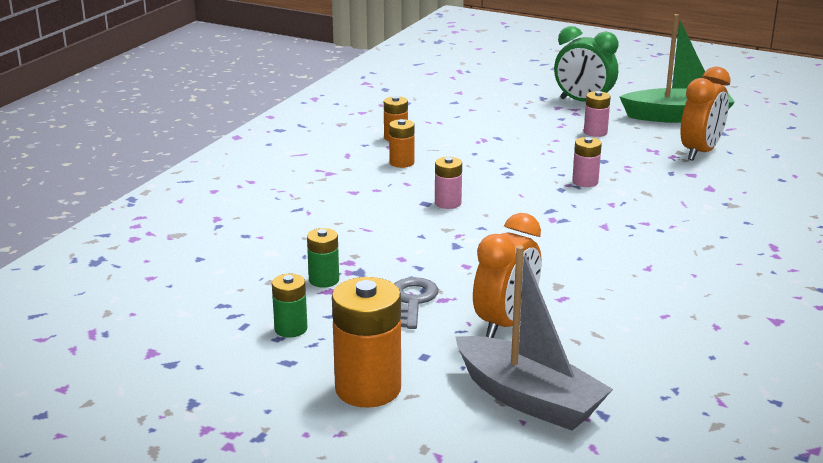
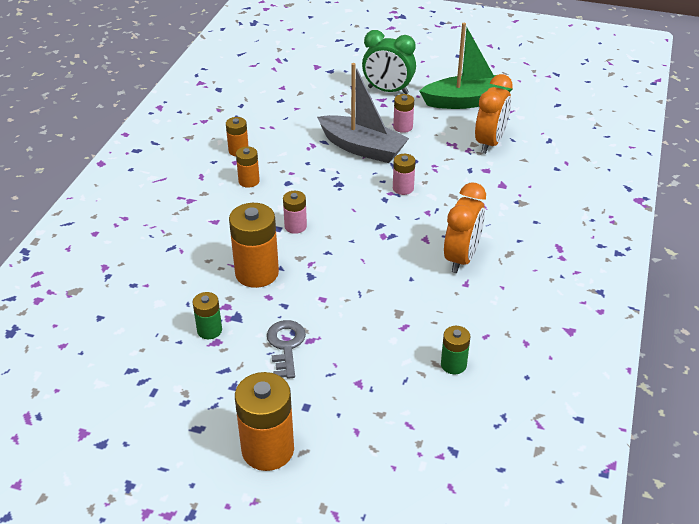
camera: 10 degrees left, 15 degrees up
(291, 329) = (193, 390): green battery -> green battery (453, 365)
(392, 237) = (257, 273): none -> orange battery
(506, 323) = (364, 361): orange clock -> orange clock (461, 258)
(529, 399) = (395, 443): grey boat -> grey boat (362, 148)

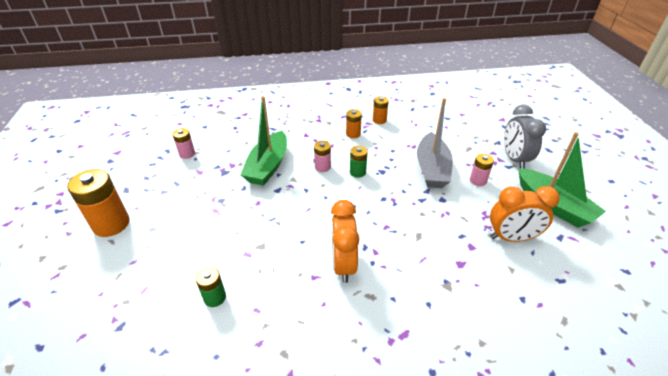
camera: 65 degrees right, 0 degrees up
(209, 330) = (208, 166): green battery -> green battery (357, 172)
(257, 273) = (268, 166): orange battery -> green boat
(285, 345) = (205, 201): grey key -> none
(388, 90) = (514, 159): green clock -> grey clock
(403, 188) = (403, 204): pink battery -> pink battery (187, 154)
(461, 258) = (343, 264): orange clock -> orange clock turned 90 degrees clockwise

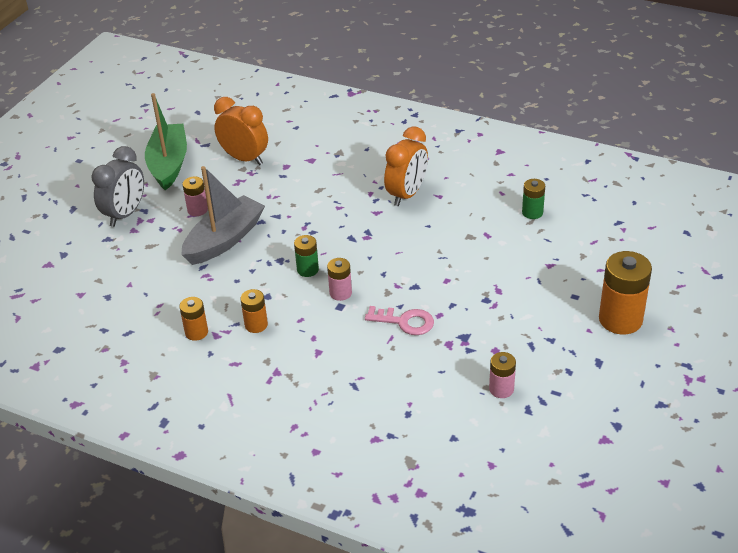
camera: 145 degrees left, 0 degrees up
(268, 166) = (405, 322): green boat -> pink key

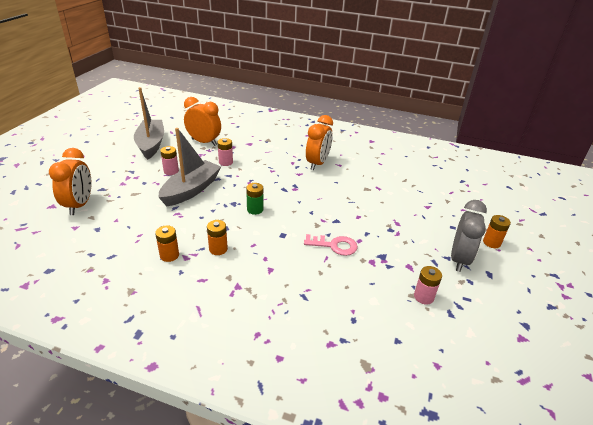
camera: 10 degrees left, 5 degrees down
(82, 263) = (79, 205): none -> orange clock
(125, 214) = (117, 173): grey clock -> grey clock (459, 259)
(169, 164) = (151, 144): green boat -> grey boat
(340, 293) = (282, 225): pink battery -> pink battery (226, 162)
(532, 212) = (404, 175): green battery -> none
(620, 319) = (491, 242): orange battery -> orange battery, size x0.54

